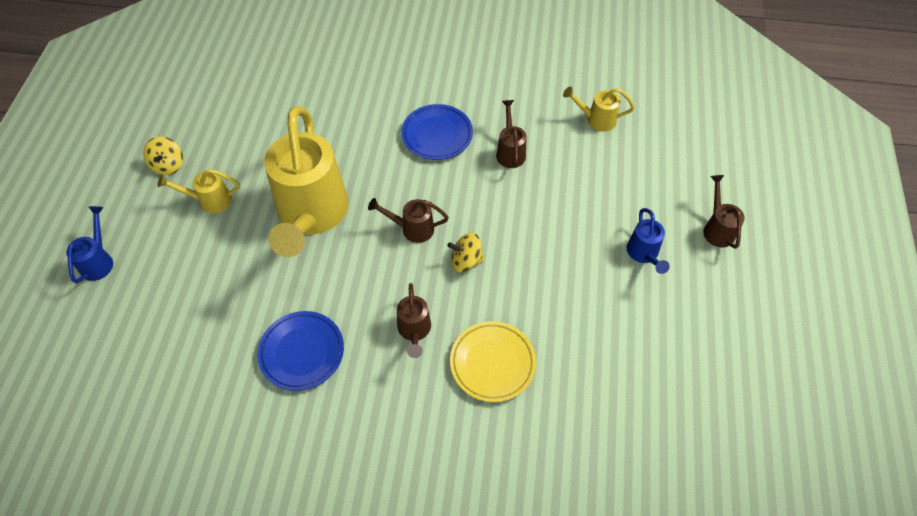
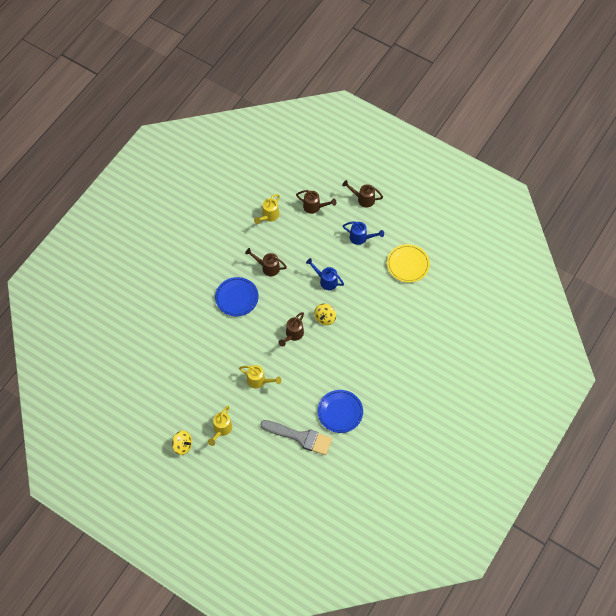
camera: 65 degrees left, 5 degrees up
(99, 261) = (234, 498): blue watering can -> blue watering can (326, 280)
(233, 310) = (300, 437): none -> grey brush
(311, 216) = (259, 381): yellow watering can -> yellow watering can, size x0.43
(414, 331) = (353, 357): brown watering can -> brown watering can (314, 207)
(492, 363) = (386, 330): yellow plate -> yellow plate (408, 264)

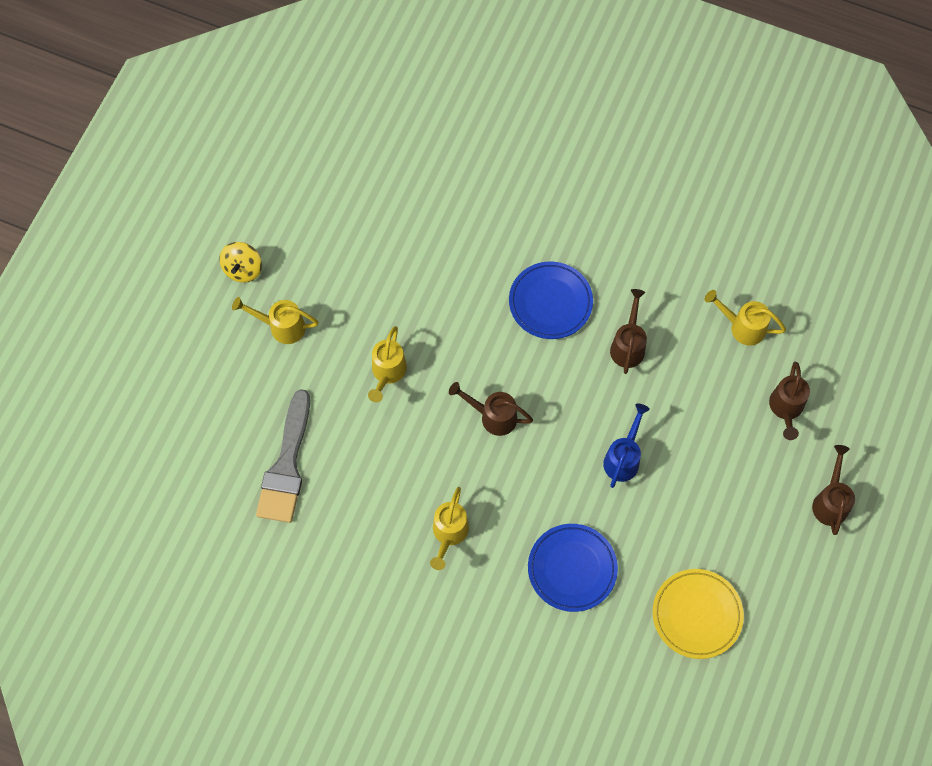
camera: 80 degrees right, 5 degrees up
(325, 318) = (541, 469): yellow spinning top -> none
(340, 412) = (347, 529): blue plate -> blue plate (572, 569)
(350, 365) = (449, 534): none -> yellow watering can
(361, 238) = (736, 511): blue watering can -> none

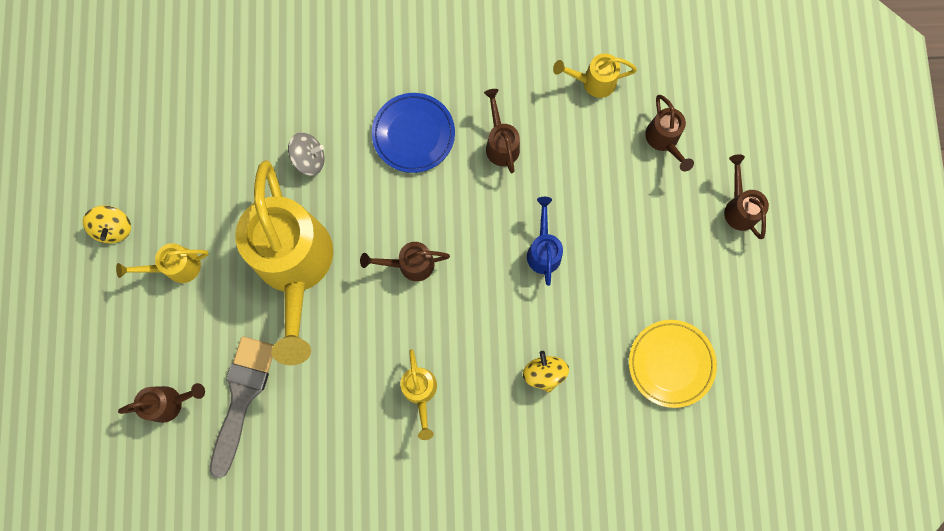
camera: 25 degrees left, 10 degrees up
(221, 441) = (170, 402): none -> brown watering can
(286, 465) = (242, 397): grey brush -> grey brush turned 150 degrees counterclockwise
(387, 373) = (295, 267): yellow watering can -> yellow watering can, size x2.31
(444, 284) = (309, 159): none -> grey spinning top
(572, 569) = (544, 373): blue plate -> yellow spinning top

